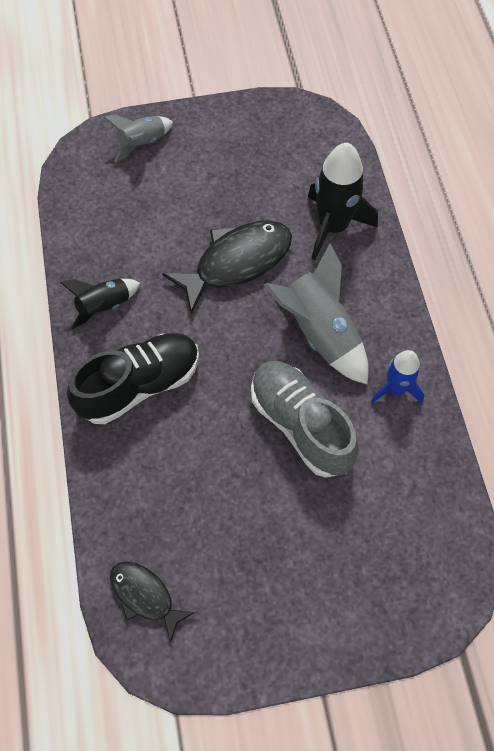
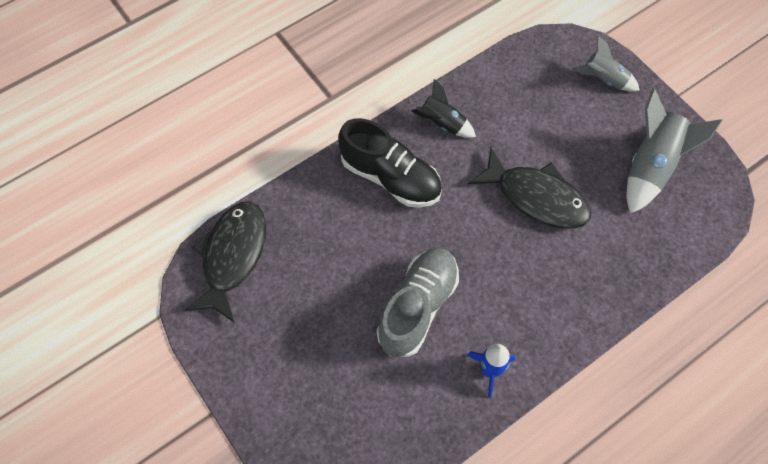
camera: 65 degrees right, 0 degrees up
(145, 596) = (233, 256): black fish -> black fish, size x1.72
(319, 332) = (508, 287): grey rocket -> grey rocket (651, 166)
(333, 226) = (618, 256): black rocket -> none

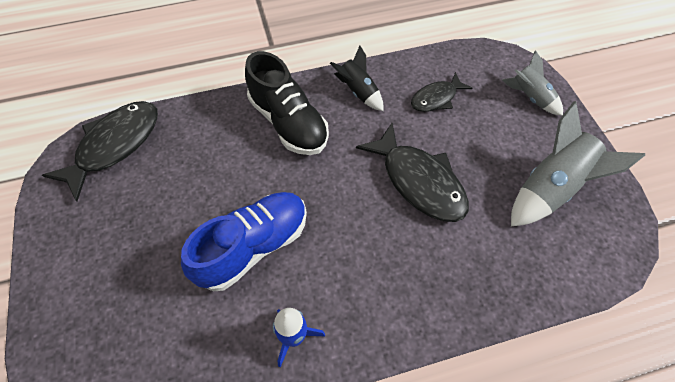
camera: 20 degrees right, 5 degrees down
(417, 307) = (253, 247): grey shoe -> blue shoe
(519, 107) = (436, 98): none -> black fish

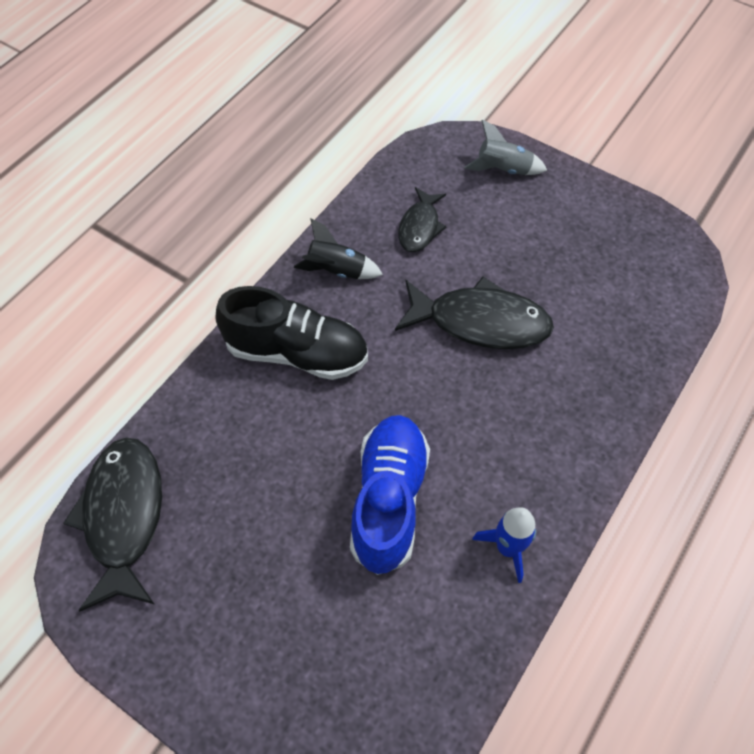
camera: 40 degrees left, 0 degrees up
(551, 188) = (595, 248): grey rocket -> none

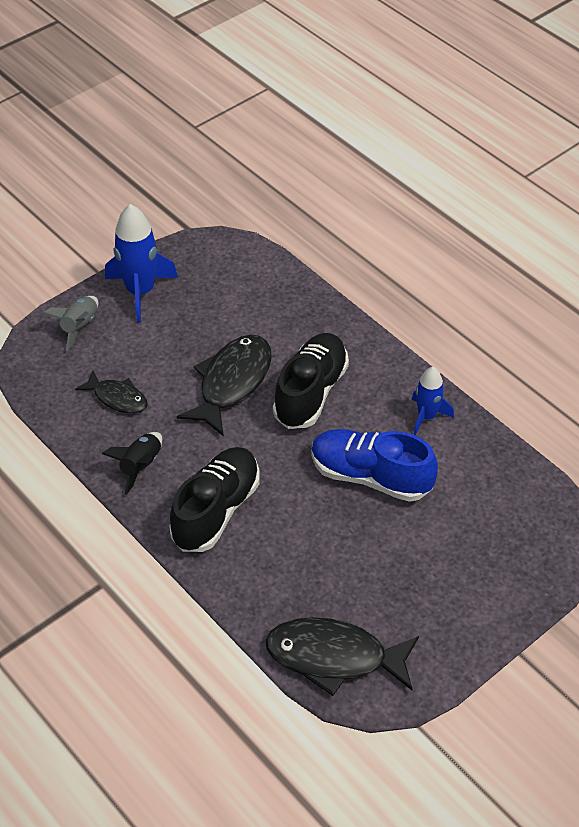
camera: 75 degrees left, 10 degrees down
(496, 405) = (310, 393): none -> black shoe
(576, 205) = (140, 292): none -> blue rocket

